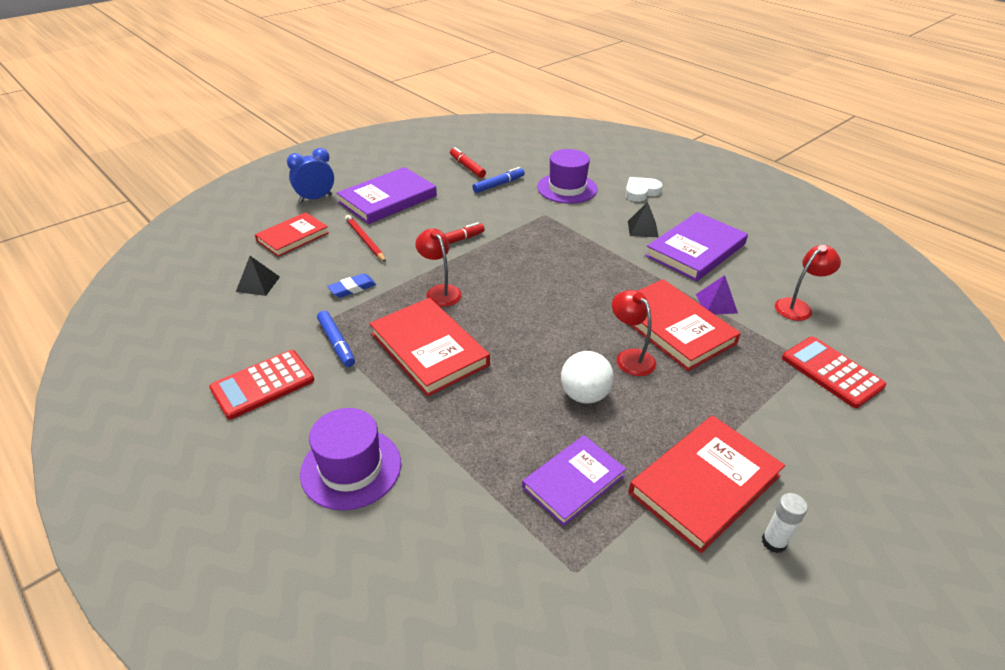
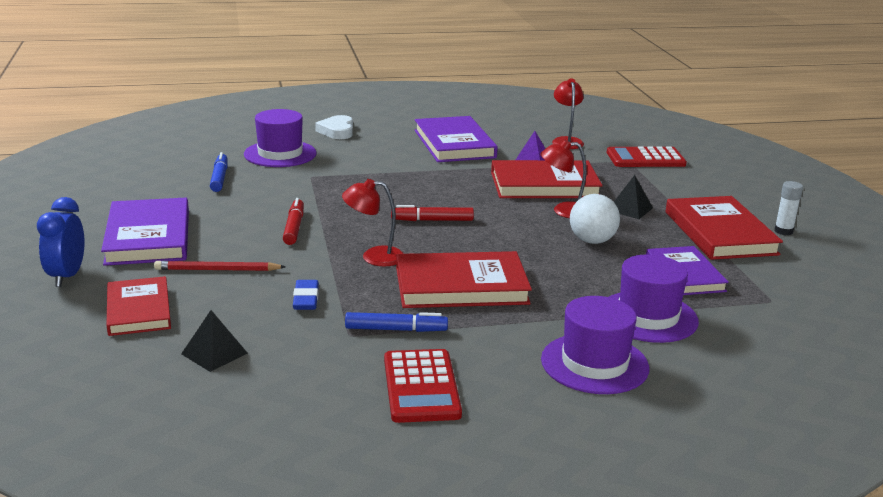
camera: 60 degrees left, 15 degrees down
(461, 479) = (648, 317): none -> purple hat
(467, 167) = (154, 181): red marker -> red marker (432, 220)
(643, 229) = (396, 150): black pyramid -> black pyramid (630, 209)

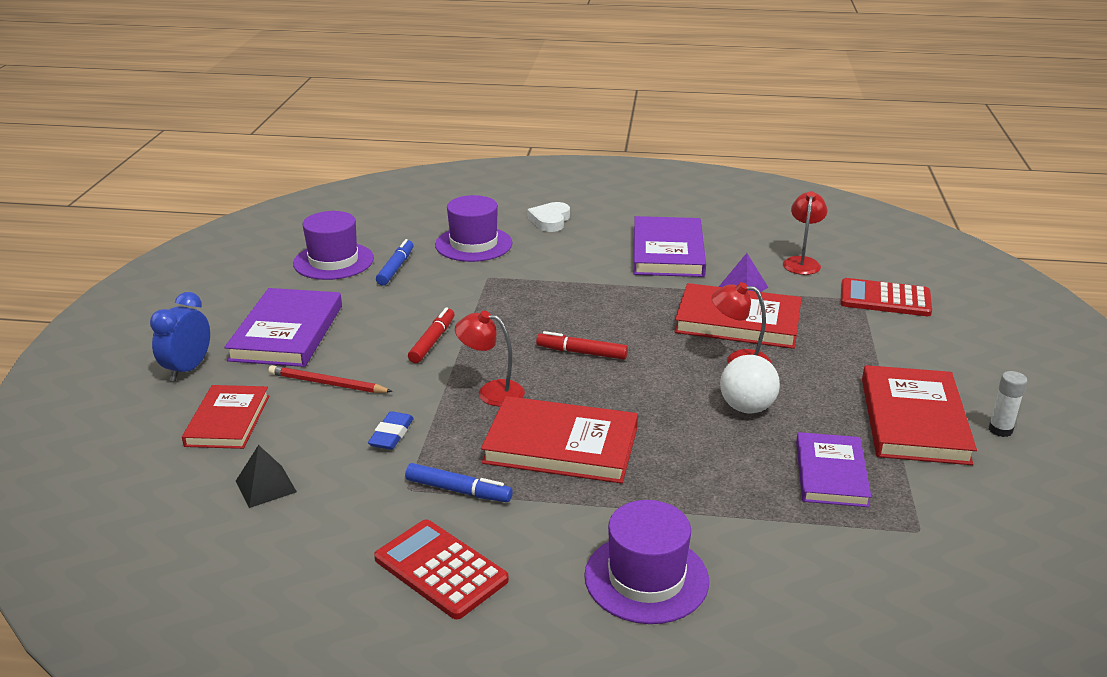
camera: 20 degrees right, 5 degrees up
(421, 387) = (440, 569): red calculator -> red calculator turned 120 degrees clockwise
(630, 209) = (821, 369): black pyramid -> none
(648, 317) = (748, 525): purple hat -> purple hat (333, 261)

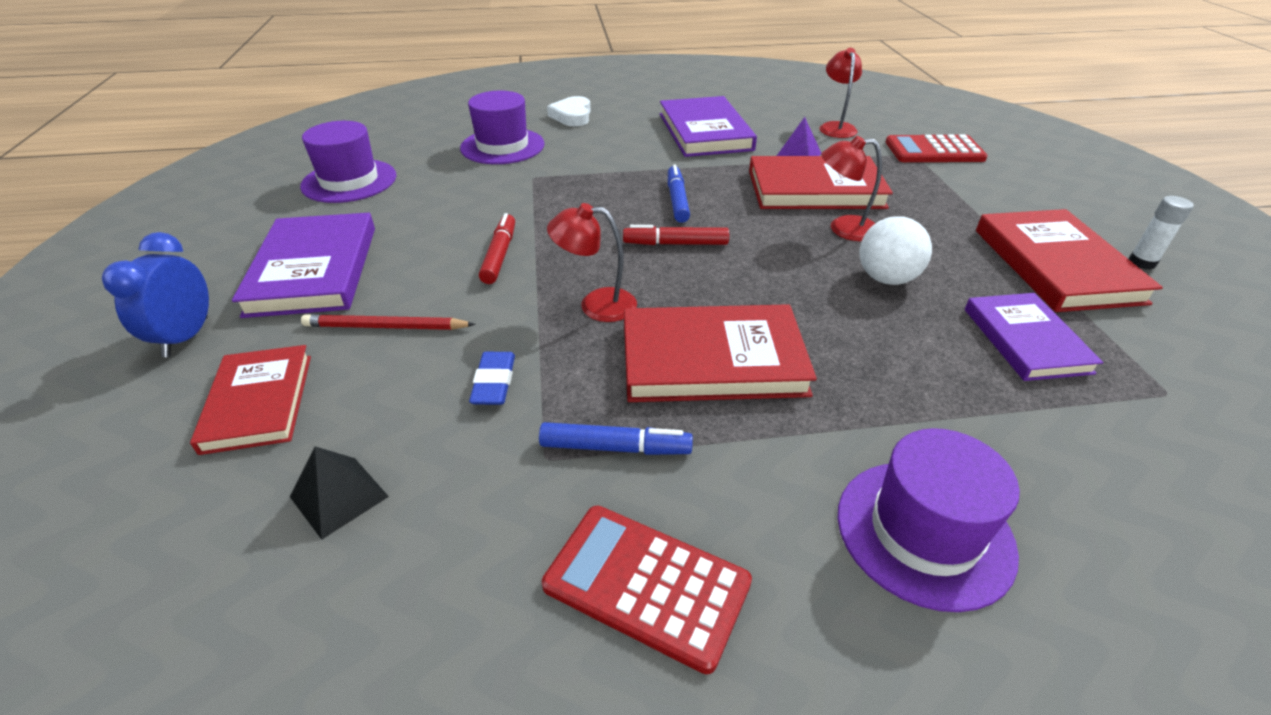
camera: 15 degrees left, 10 degrees up
(396, 268) = (425, 180): blue marker -> blue marker (677, 200)

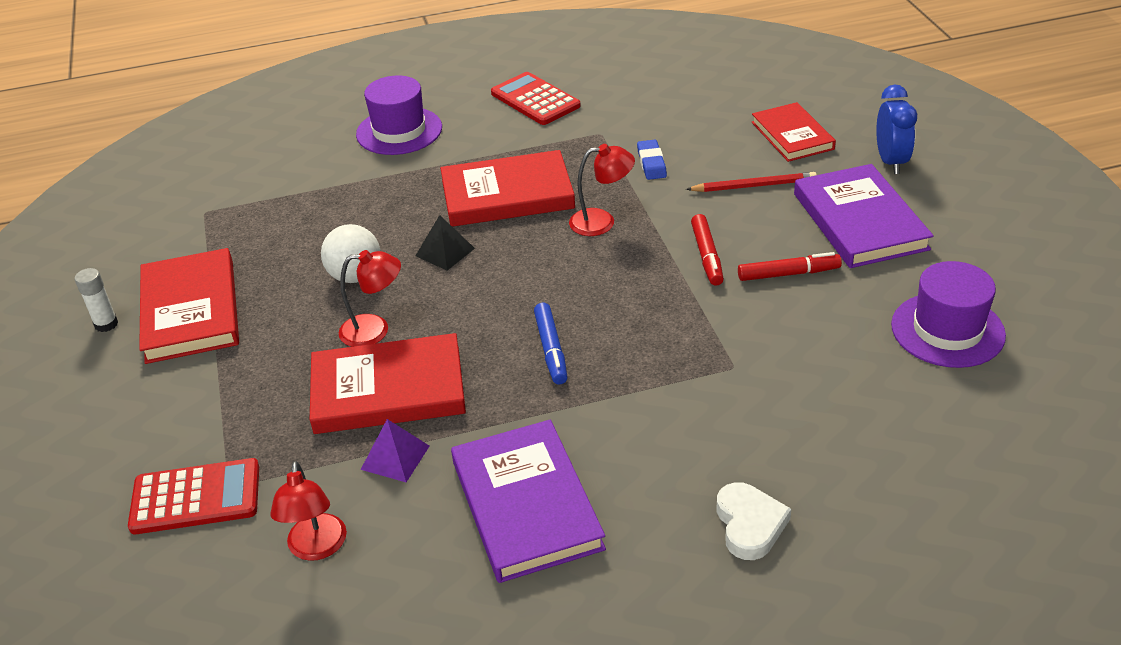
camera: 175 degrees right, 0 degrees up
(339, 496) = (702, 107): black pyramid -> black pyramid (445, 252)
(502, 146) = (810, 424): purple hat -> none
(615, 448) = (562, 142): blue marker -> none
(646, 584) = (535, 100): red calculator -> red calculator turned 150 degrees counterclockwise
(675, 244) = (545, 289): red marker -> red marker (788, 274)
(1026, 340) = (273, 236): purple book -> none

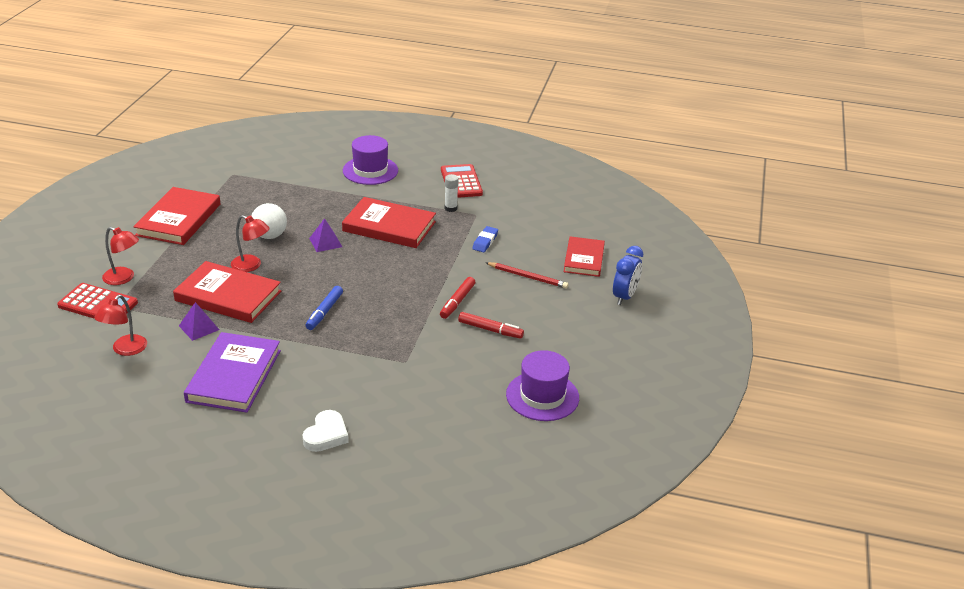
camera: 25 degrees right, 5 degrees down
(106, 324) = (136, 210): white glue stick -> white glue stick (450, 208)
(445, 252) = (325, 242): black pyramid -> purple pyramid
(602, 222) = (422, 261): red lamp -> red lamp (123, 278)
(859, 221) = (565, 320): purple book -> none

